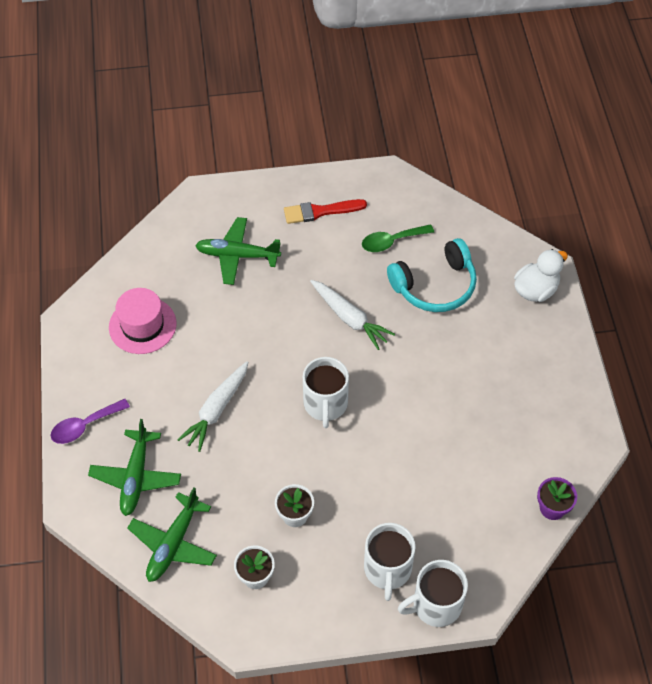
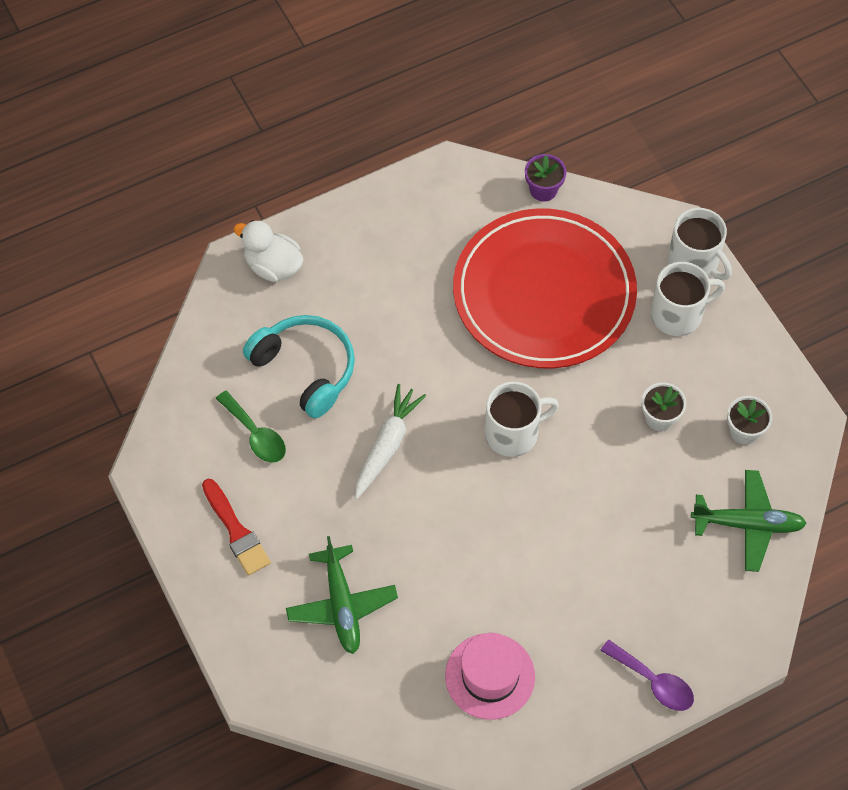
camera: 110 degrees left, 5 degrees up
(136, 477) = (691, 595): green plane -> none
(217, 410) = (569, 544): white carrot -> none
(445, 471) = (544, 293): none -> red plate

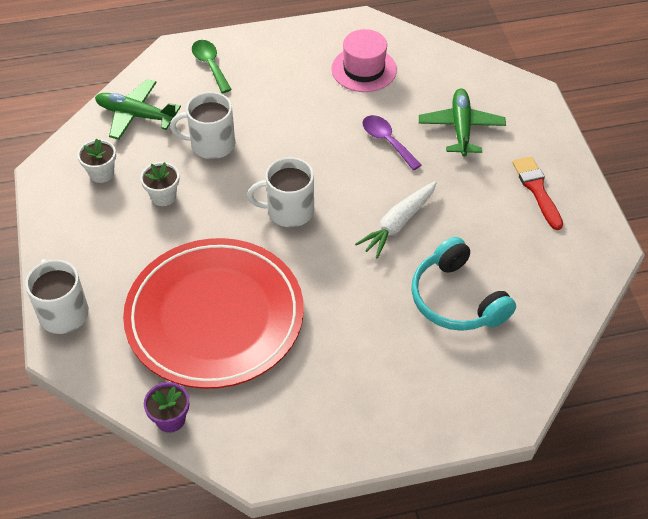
camera: 165 degrees left, 10 degrees down
(255, 434) = (511, 255): green spoon -> green spoon (210, 65)
(273, 266) = (471, 403): white duck -> none
(653, 682) = (252, 46): purple spoon -> purple spoon (387, 141)
(678, 314) = (103, 271): white mug -> white mug (211, 144)

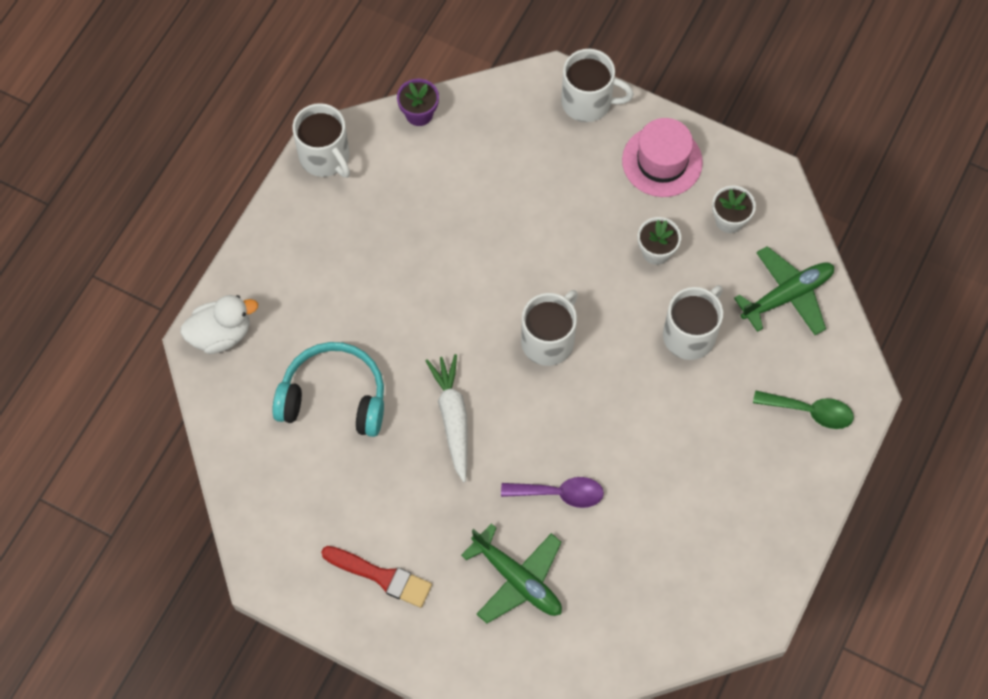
camera: 130 degrees right, 15 degrees up
(215, 316) = (485, 204): red plate -> none
(272, 457) = (325, 157): none -> white mug
(364, 69) = (680, 556): pink hat -> pink hat (662, 161)
(489, 407) = (221, 334): none -> white duck

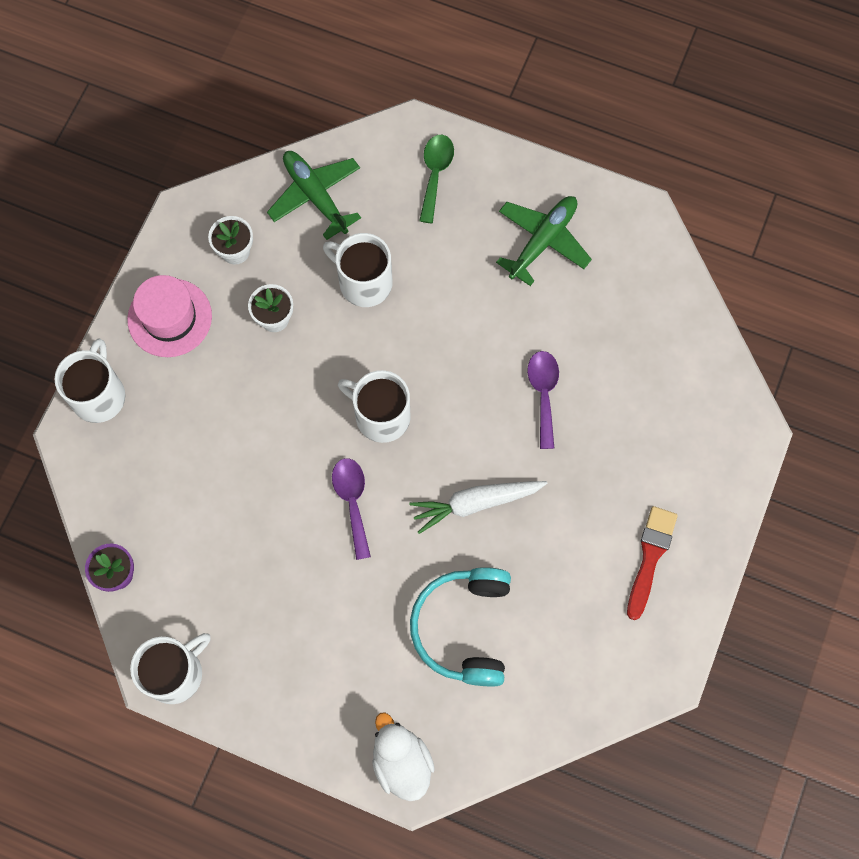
camera: 95 degrees left, 5 degrees up
(465, 309) = (352, 501): none -> purple spoon
(517, 579) = (635, 426): green plane -> green plane (543, 241)

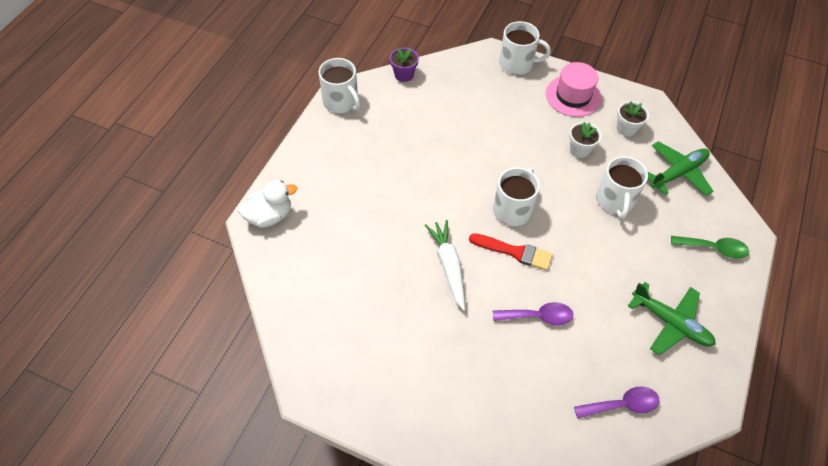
camera: 90 degrees right, 15 degrees down
(352, 501) = (449, 192): purple spoon -> purple spoon (622, 405)
(364, 282) = (615, 201): white mug -> white mug turned 150 degrees clockwise
(464, 628) = (357, 255): turquoise headphones -> none
(650, 557) = (404, 388): red brush -> red brush (514, 252)

